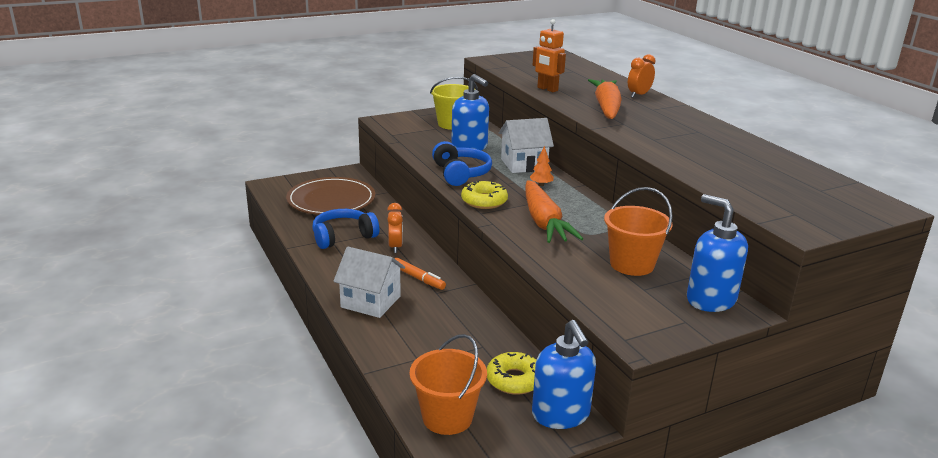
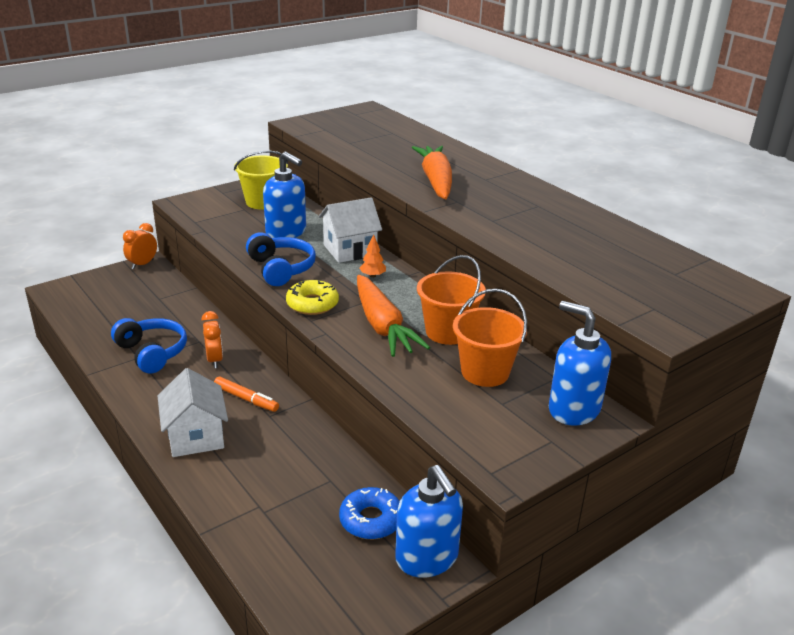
camera: 10 degrees left, 5 degrees up
(331, 200) = (132, 304): brown plate -> none
(343, 237) = (152, 352): blue headphones -> blue headphones turned 90 degrees clockwise
(371, 302) = (196, 436): white house -> white house turned 60 degrees clockwise
(447, 417) = (303, 579): orange bucket -> orange bucket (448, 332)
(514, 380) = (371, 520): yellow donut -> blue donut
(547, 89) = (367, 160): orange robot -> none
(638, 95) = (468, 161): orange clock -> orange clock (142, 264)

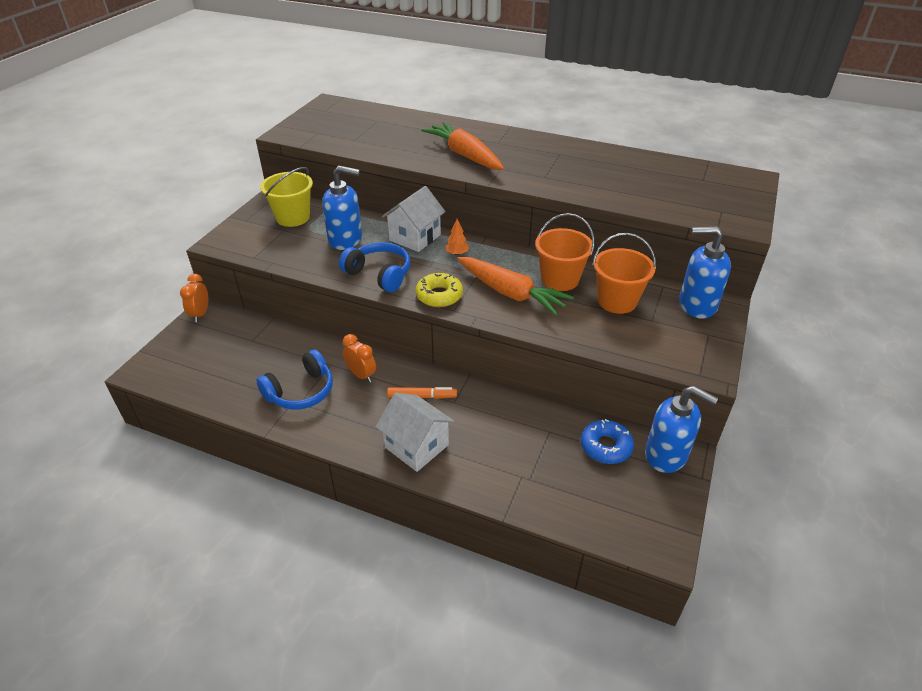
camera: 30 degrees left, 10 degrees up
(152, 352) = (301, 391): blue headphones -> blue headphones turned 120 degrees clockwise

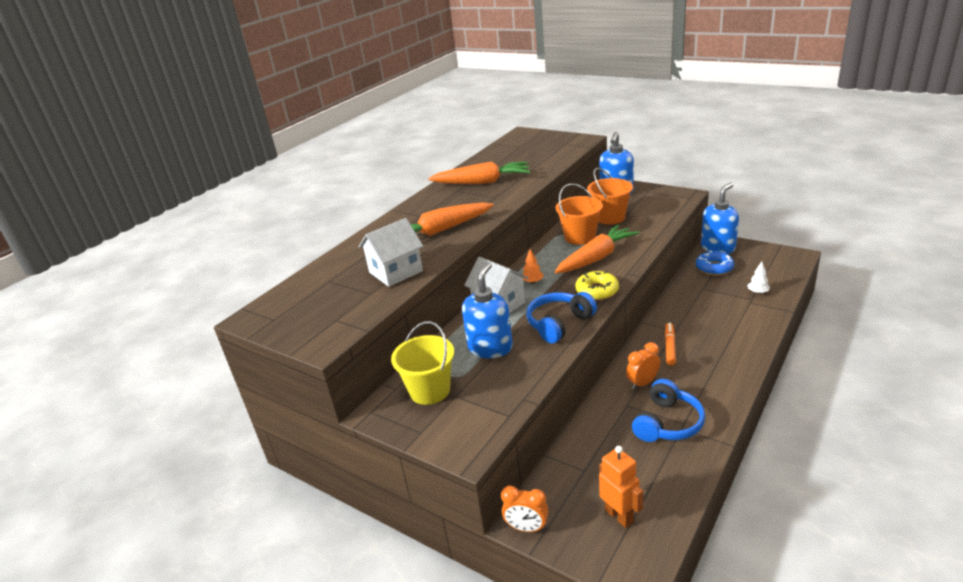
camera: 75 degrees left, 10 degrees down
(198, 361) = (619, 516): none -> orange robot
(301, 391) = (667, 423): blue headphones -> blue headphones turned 60 degrees clockwise
(416, 446) = (729, 350): white house -> white house (396, 272)
(547, 487) = (757, 292): none -> white tree
(584, 165) = (482, 182): none -> orange carrot

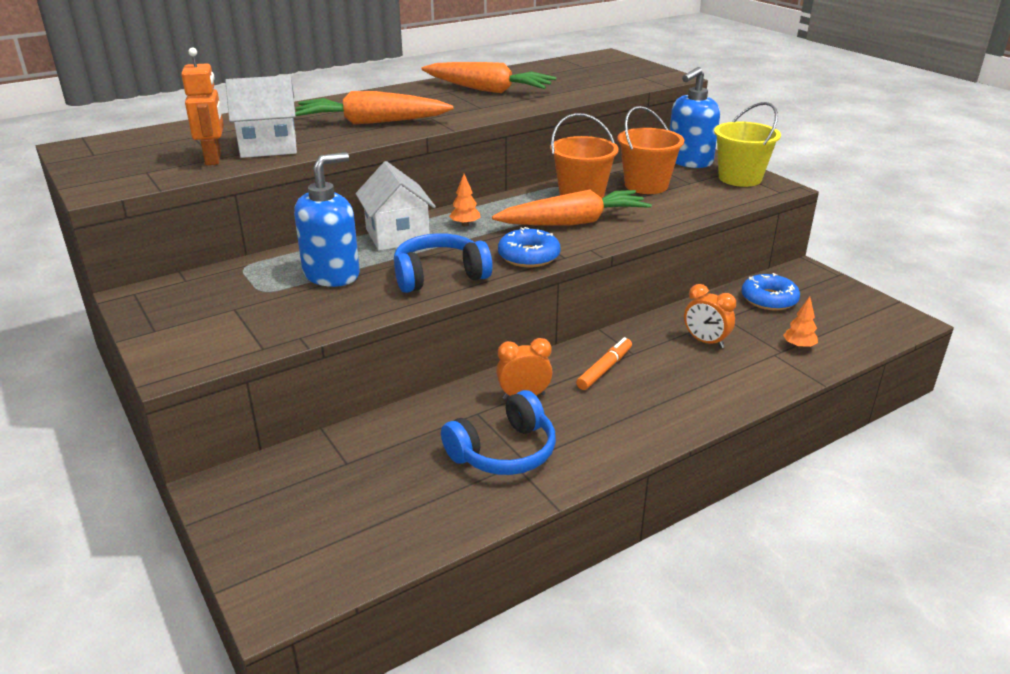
camera: 20 degrees right, 0 degrees up
(430, 390) = (215, 294): yellow bucket -> yellow bucket (740, 178)
(526, 528) = (215, 496): orange clock -> orange clock (705, 342)
(597, 291) = (528, 256): yellow donut -> blue donut
(619, 516) = (329, 528): orange robot -> orange robot (214, 159)
(718, 247) = (801, 278): blue soap dispenser -> none
(757, 292) = (798, 346): white tree -> orange tree

